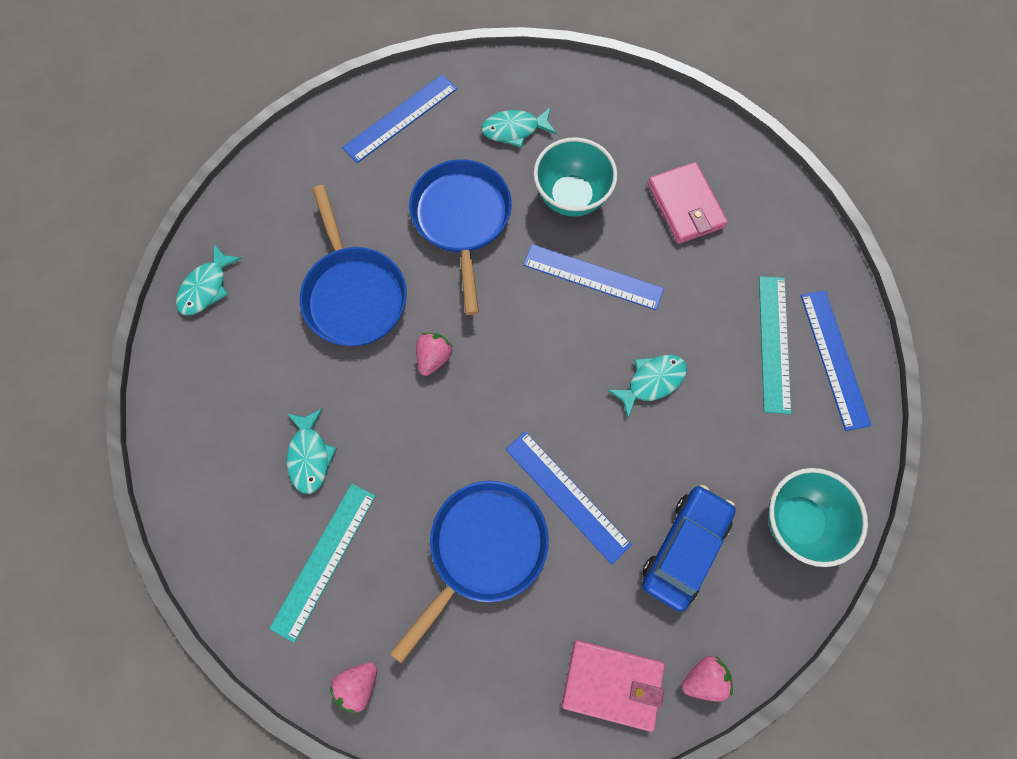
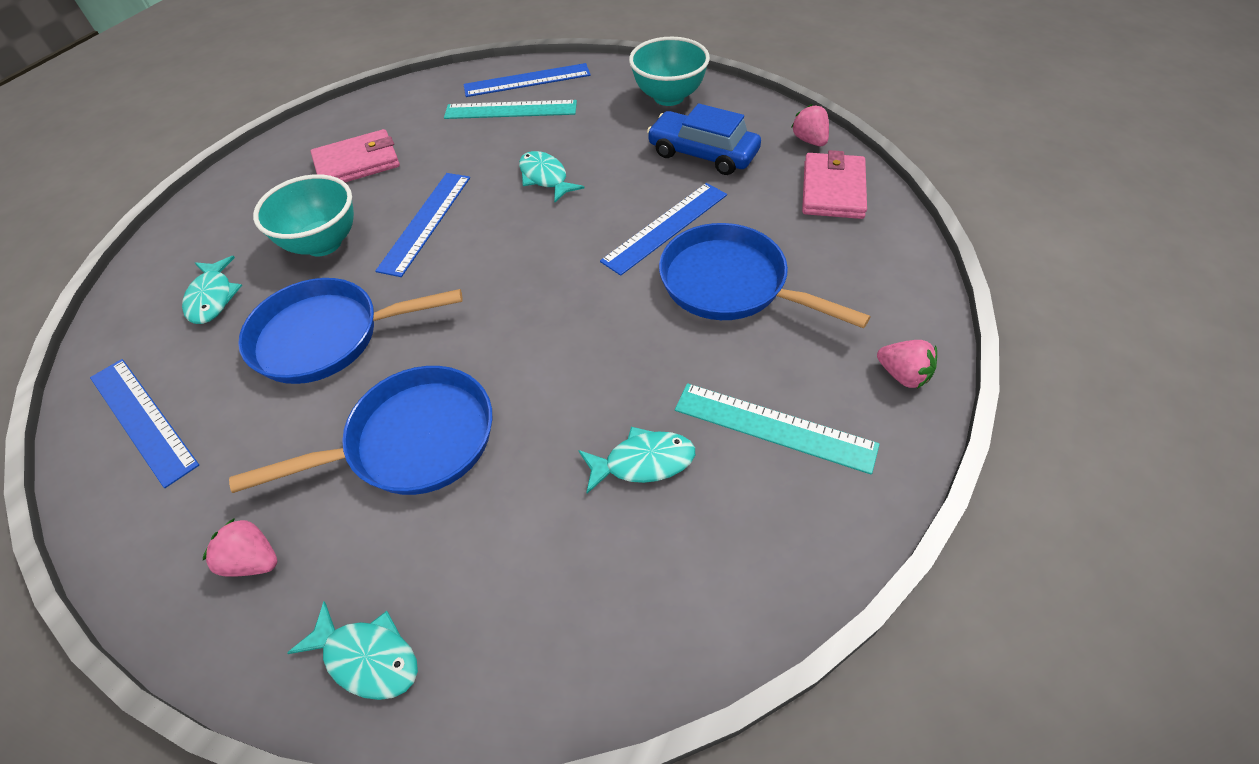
camera: 90 degrees left, 20 degrees down
(434, 357) = (510, 346): pink strawberry -> pink strawberry (253, 560)

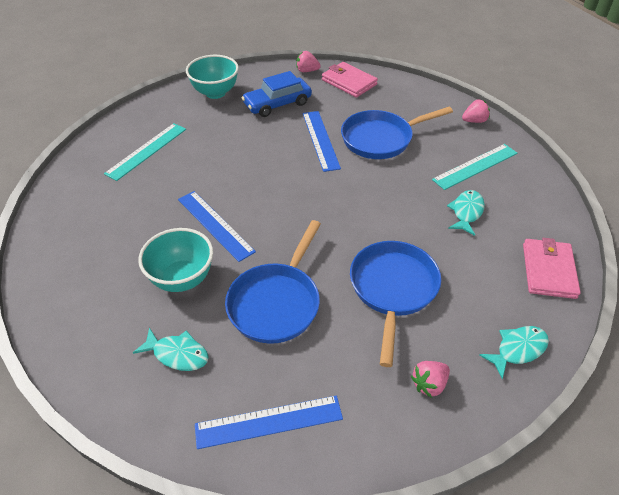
camera: 60 degrees left, 5 degrees down
(357, 163) = (112, 236): pink wallet -> pink wallet (548, 270)
(527, 80) = (124, 133): blue ruler -> none
(545, 178) = (231, 163): turquoise fish -> none

